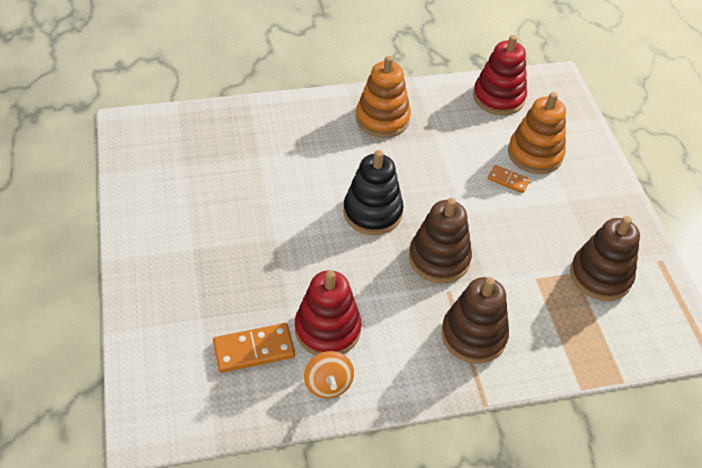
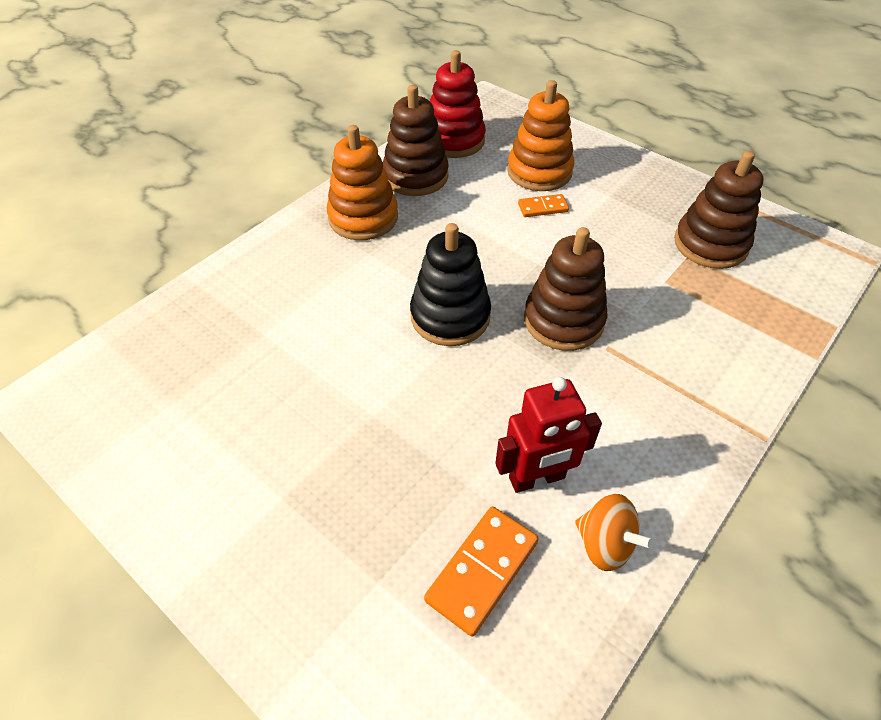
camera: 35 degrees left, 0 degrees up
(327, 329) = (537, 478): red stacking toy -> red robot
(473, 335) = (678, 375): brown stacking toy -> brown stacking toy (415, 176)

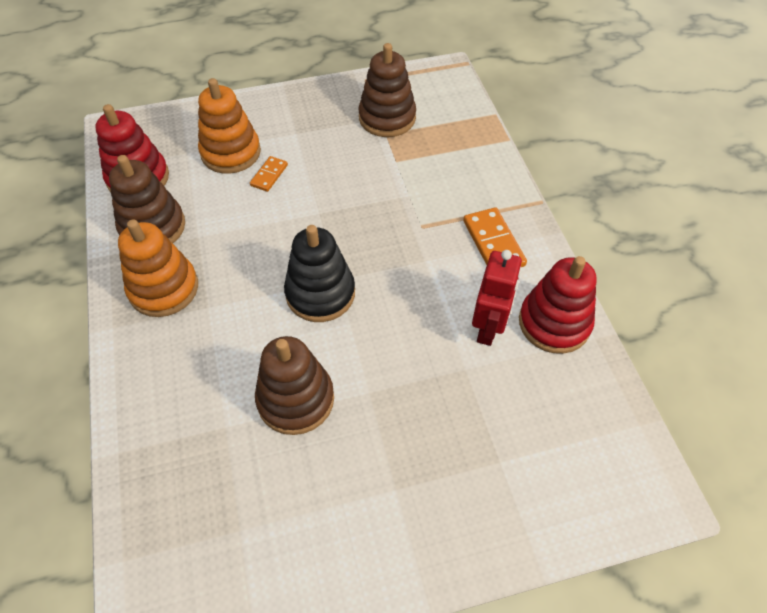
camera: 55 degrees left, 5 degrees up
(482, 571) = (530, 397): orange domino -> orange domino (493, 243)
(563, 320) = (381, 233): brown stacking toy -> brown stacking toy (295, 399)
(605, 544) = (554, 323): orange spinning top -> red stacking toy

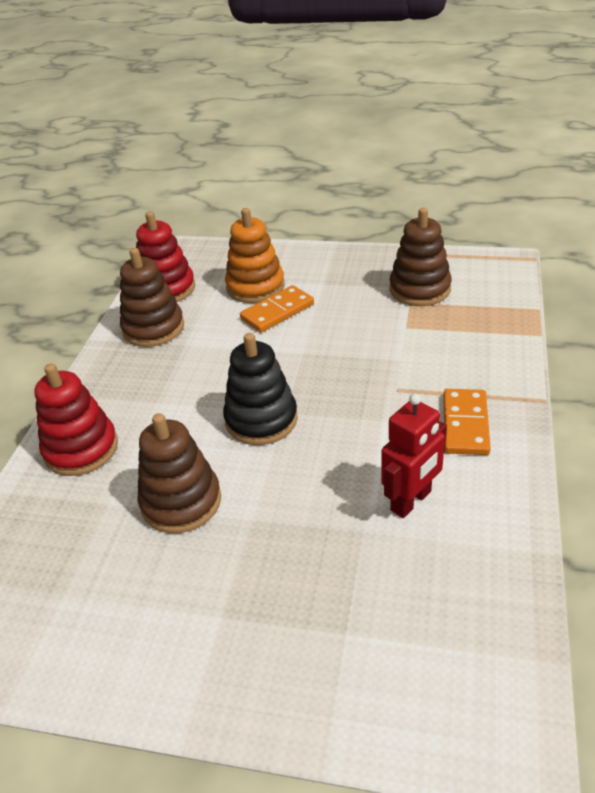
camera: 30 degrees right, 15 degrees down
(164, 288) = (131, 377): orange stacking toy -> none
(269, 175) = (277, 312): orange domino -> orange domino, size x1.66
(554, 323) = (489, 520): red stacking toy -> red stacking toy (81, 449)

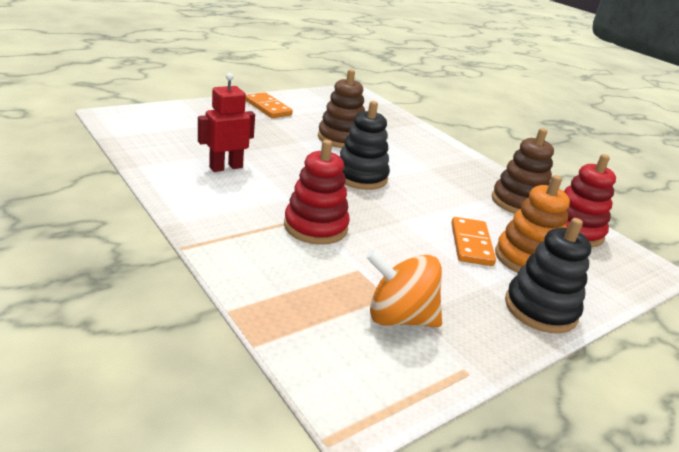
camera: 125 degrees right, 10 degrees down
(81, 449) = (422, 142): red stacking toy -> red stacking toy (315, 227)
(312, 260) = (540, 309): none -> black stacking toy
(411, 501) = (226, 167): red robot -> red robot turned 60 degrees clockwise
(420, 289) = (399, 317): brown stacking toy -> orange spinning top
(465, 424) = (230, 212): orange domino -> orange domino (268, 108)

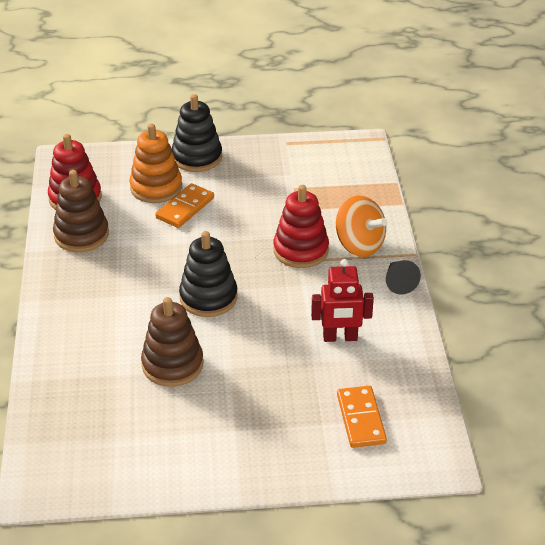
camera: 145 degrees left, 10 degrees up
(190, 216) = (399, 282): none -> black cone
(268, 108) = (219, 454): orange domino -> orange domino (361, 419)
(399, 317) = (298, 175): orange spinning top -> orange spinning top (359, 245)

